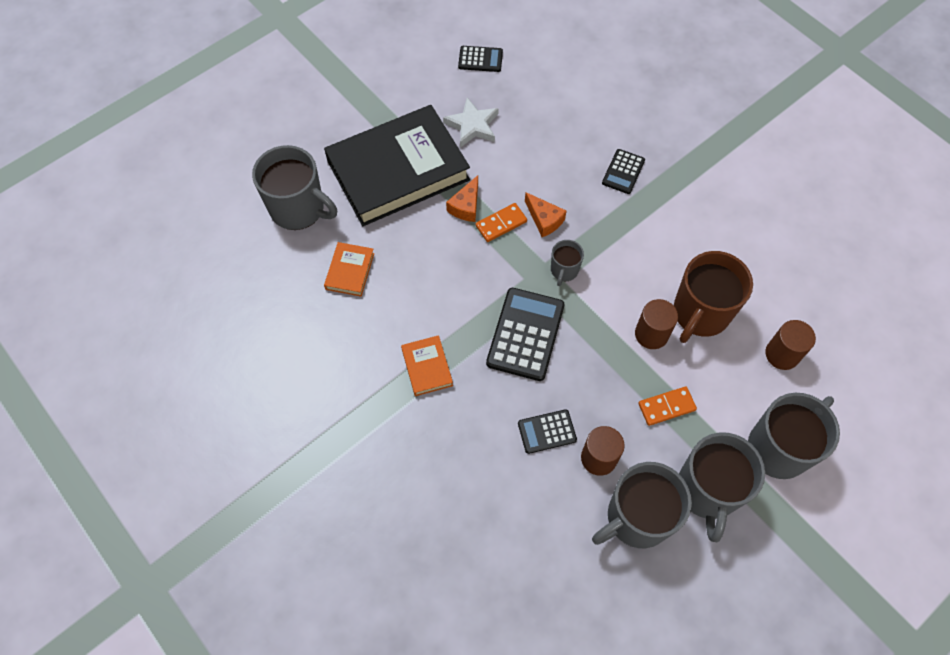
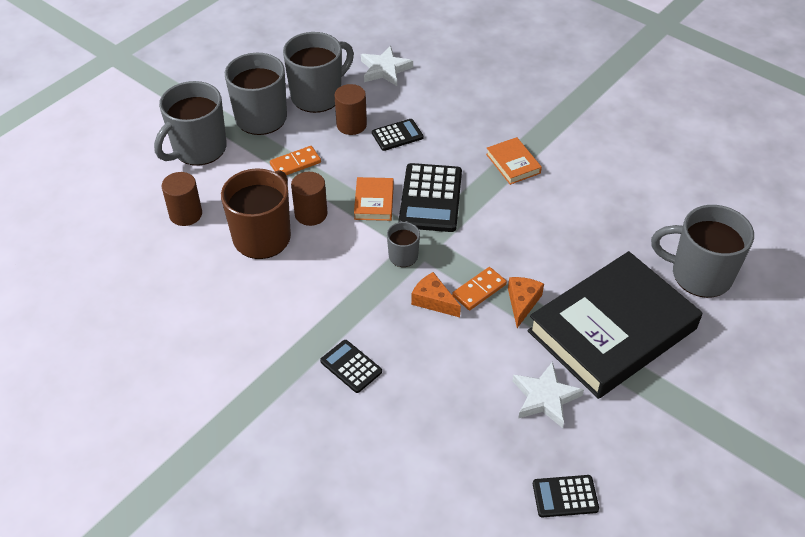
camera: 170 degrees right, 15 degrees down
(350, 271) = (617, 226): orange book -> orange book (374, 202)
(545, 555) = (385, 69): none -> white star
(623, 172) = (351, 366): black calculator -> black calculator turned 60 degrees counterclockwise

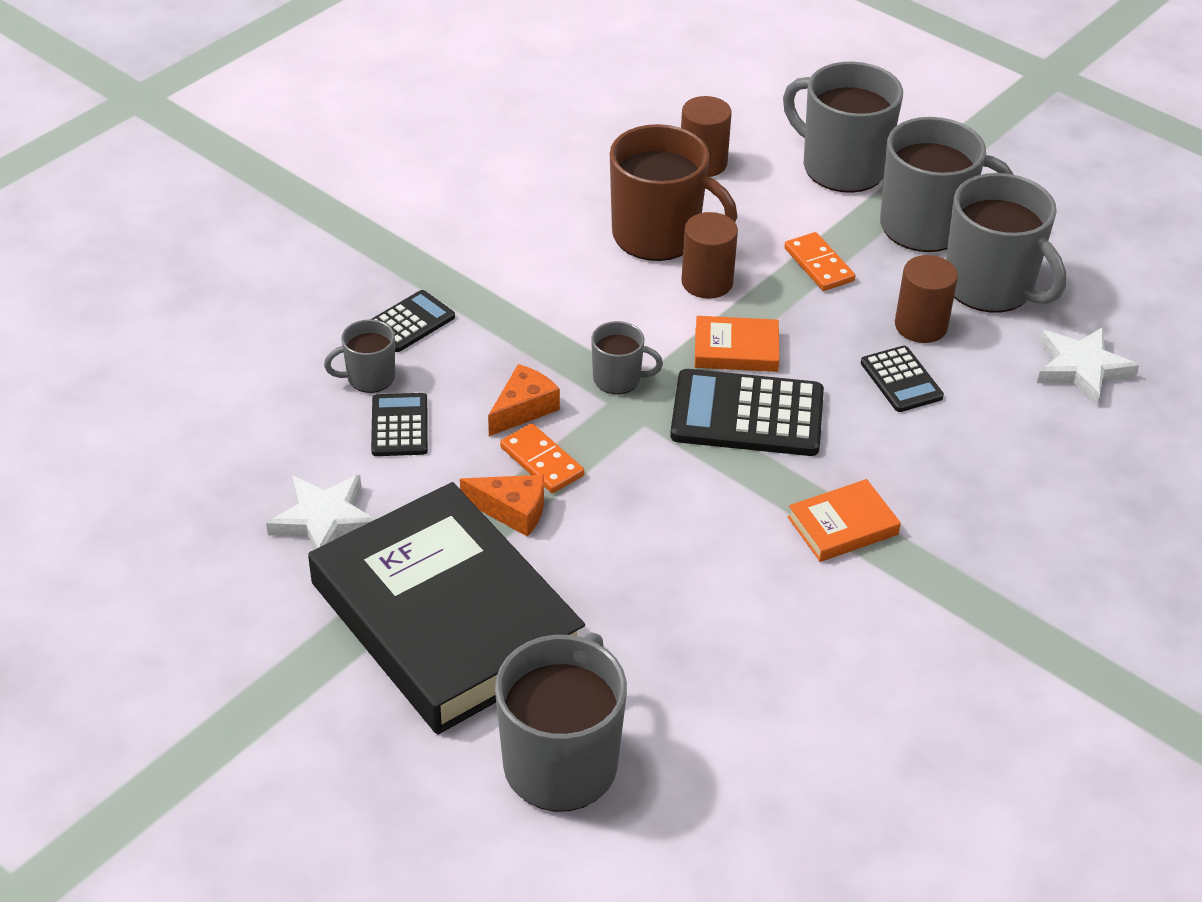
camera: 90 degrees right, 5 degrees down
(409, 385) = (369, 378): none -> grey mug
(565, 496) = (154, 526): black calculator -> black calculator (399, 426)

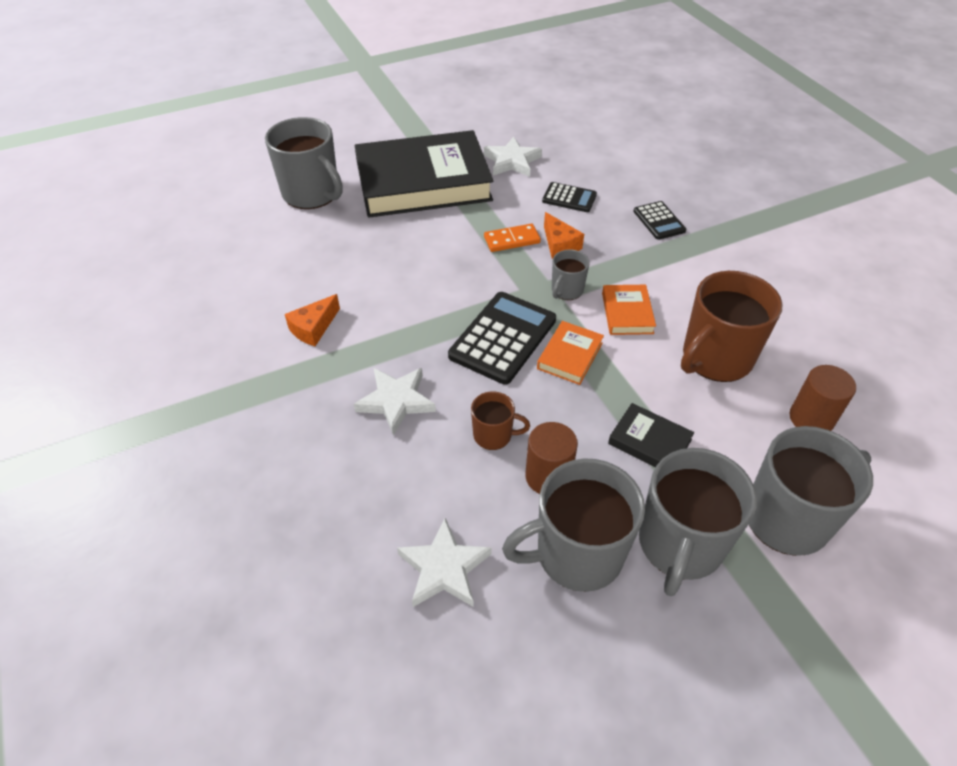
camera: 115 degrees right, 5 degrees up
(369, 378) = (614, 196): grey mug -> none
(512, 511) = (480, 220): orange cheese -> orange cheese (313, 328)
(707, 282) = (650, 366): brown cylinder -> none
(819, 265) = (649, 442): orange domino -> black book
(843, 526) = (381, 346): orange book -> orange book (627, 313)
(901, 380) = (494, 435): black calculator -> brown mug
(918, 477) = (396, 401): none -> white star

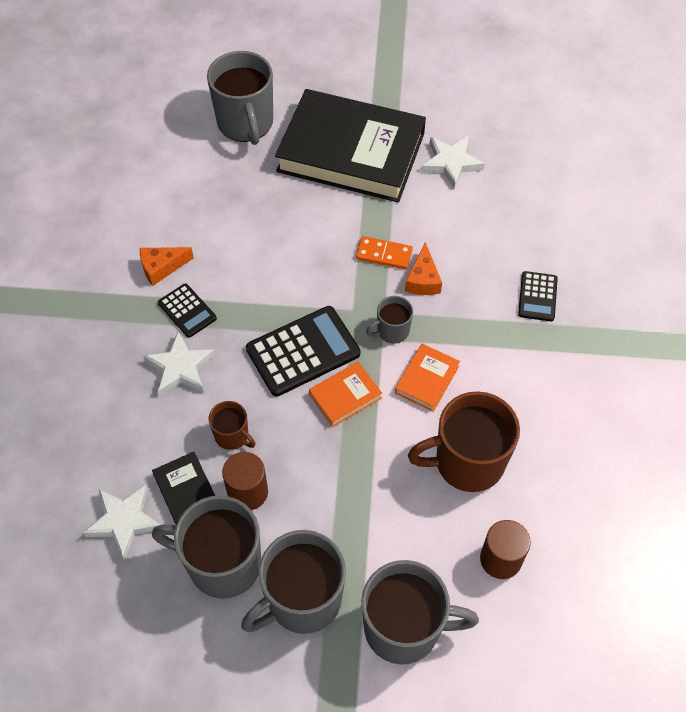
camera: 30 degrees right, 10 degrees up
(569, 198) = (472, 231): black calculator -> black calculator (187, 311)
(649, 442) = (348, 506): black book -> black book (186, 491)

